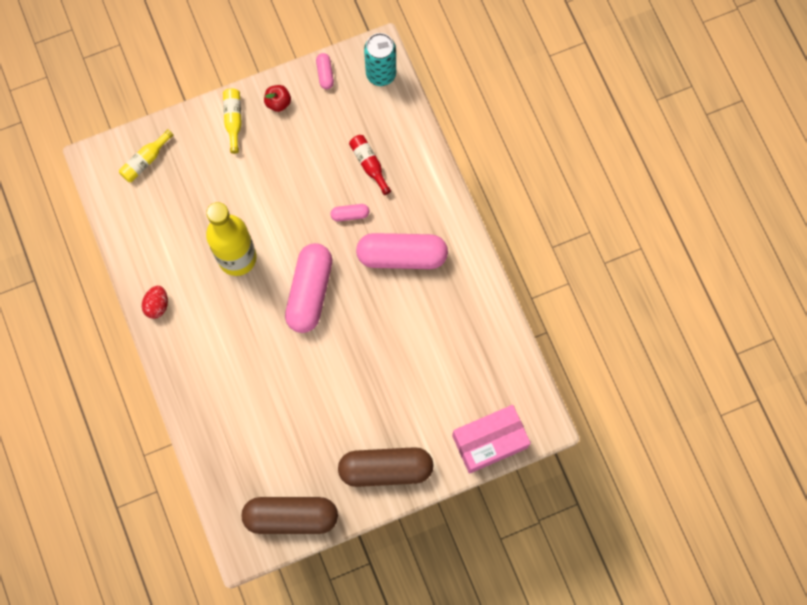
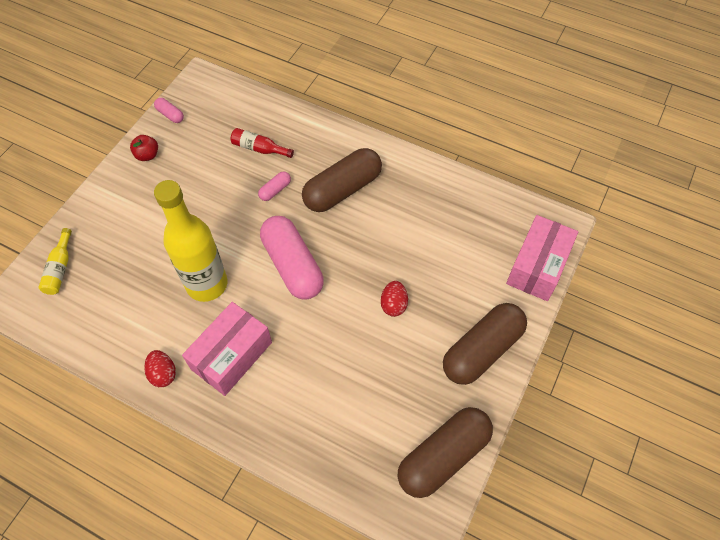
camera: 40 degrees left, 15 degrees down
(212, 329) = (231, 355): none -> pink box
(233, 120) = (118, 190): yellow bottle -> none
(355, 383) = (393, 305): none -> red egg
(381, 74) = (215, 89): turquoise can -> none
(402, 255) = (342, 190): pink capsule -> brown capsule

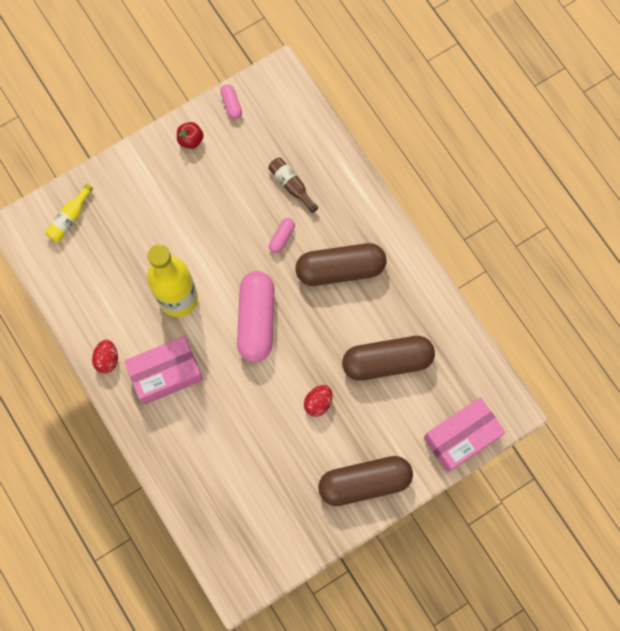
camera: 30 degrees right, 15 degrees up
(259, 148) = (291, 185): red bottle -> brown bottle
(275, 190) = (282, 237): pink capsule -> pink capsule turned 45 degrees counterclockwise
(443, 456) = (279, 547): brown capsule -> brown capsule (387, 361)

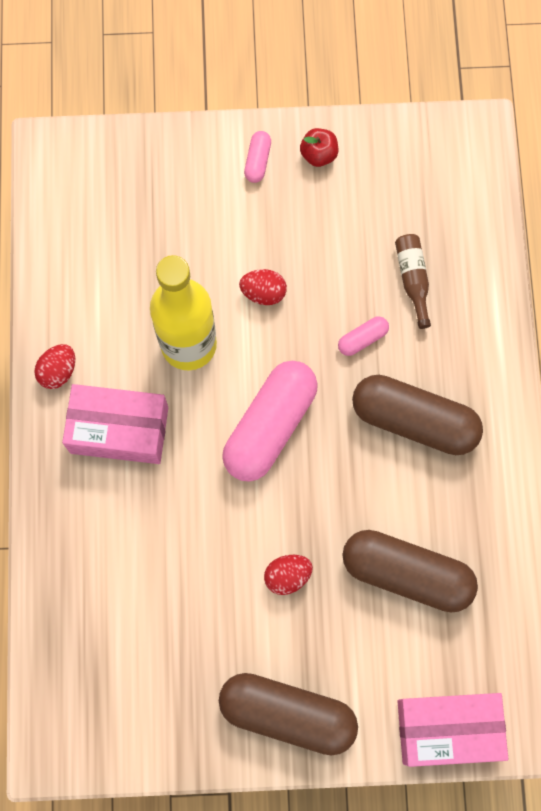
camera: 30 degrees right, 0 degrees up
(69, 218) = (114, 172): yellow bottle -> none
(206, 242) = (263, 292): none -> red egg
(231, 104) = (395, 137): pink capsule -> pink capsule (257, 161)

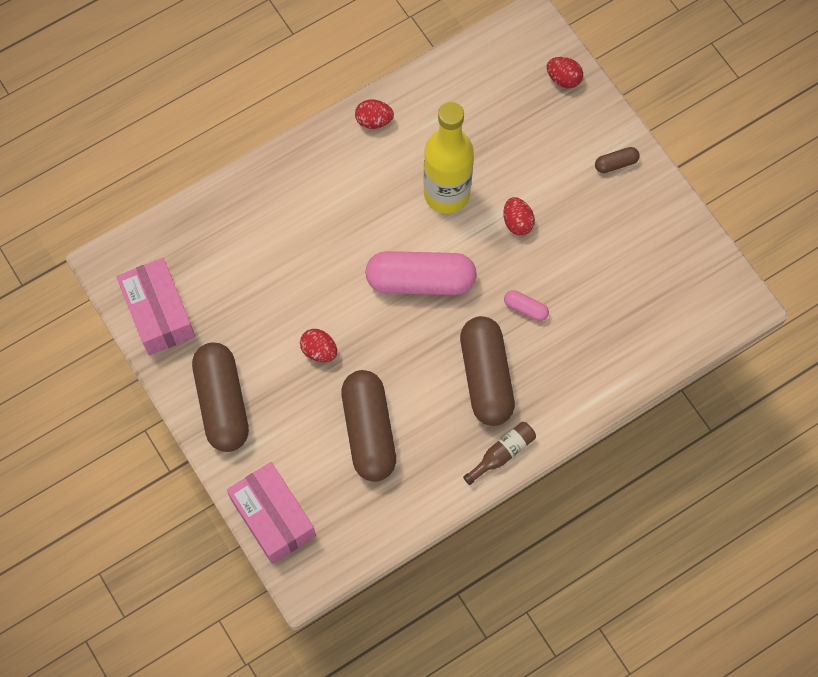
camera: 60 degrees right, 5 degrees down
(119, 430) = (356, 183): pink box -> pink box (159, 313)
(132, 156) = (563, 79): none -> red egg
(257, 161) = (616, 163): pink capsule -> brown capsule
(318, 154) = (649, 202): red apple -> none
(412, 279) = (594, 319): brown bottle -> brown bottle (502, 453)

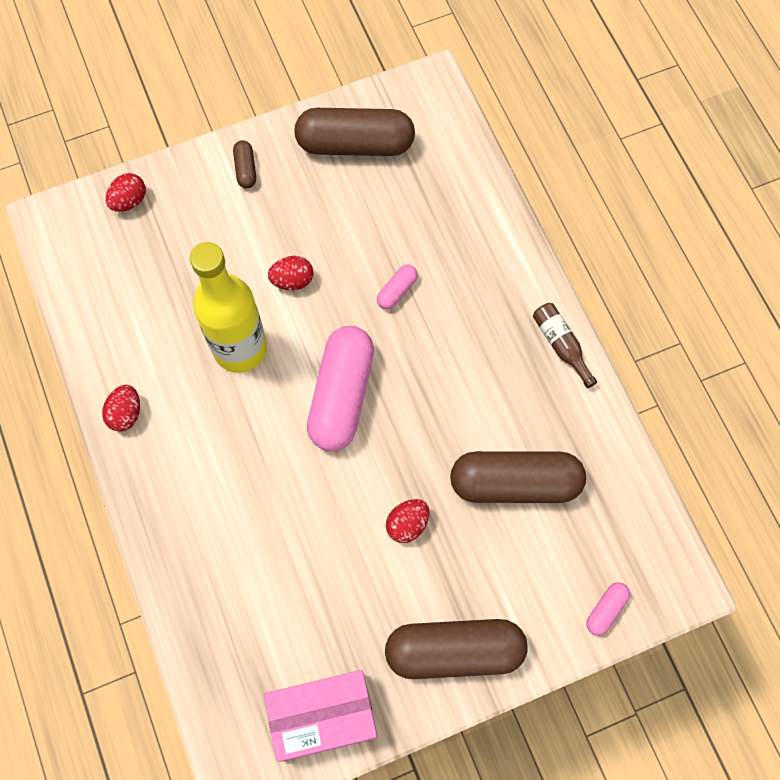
camera: 80 degrees left, 0 degrees up
(273, 517) = (606, 610): pink box -> pink capsule
(486, 377) = (470, 346): brown capsule -> brown capsule (355, 144)

